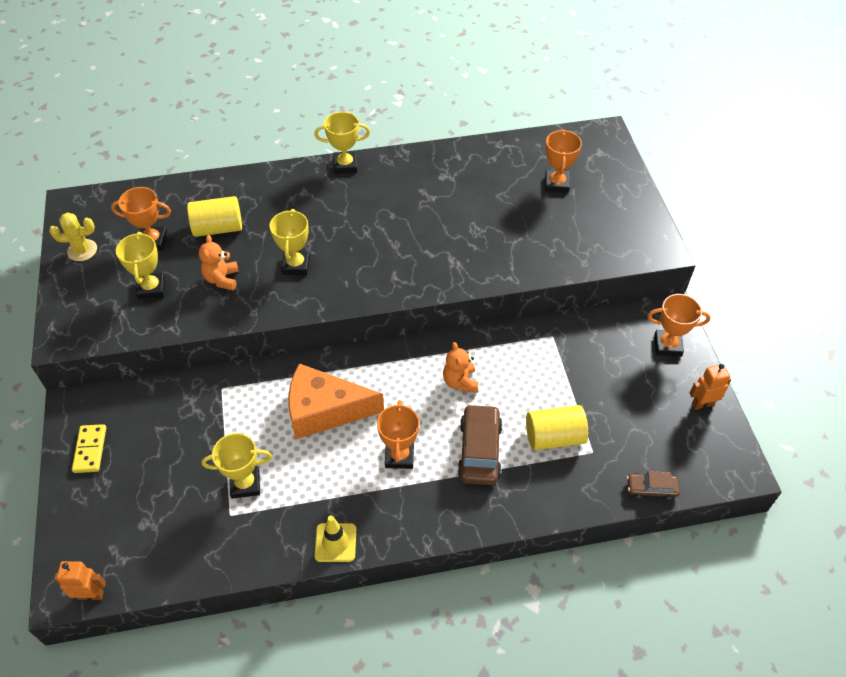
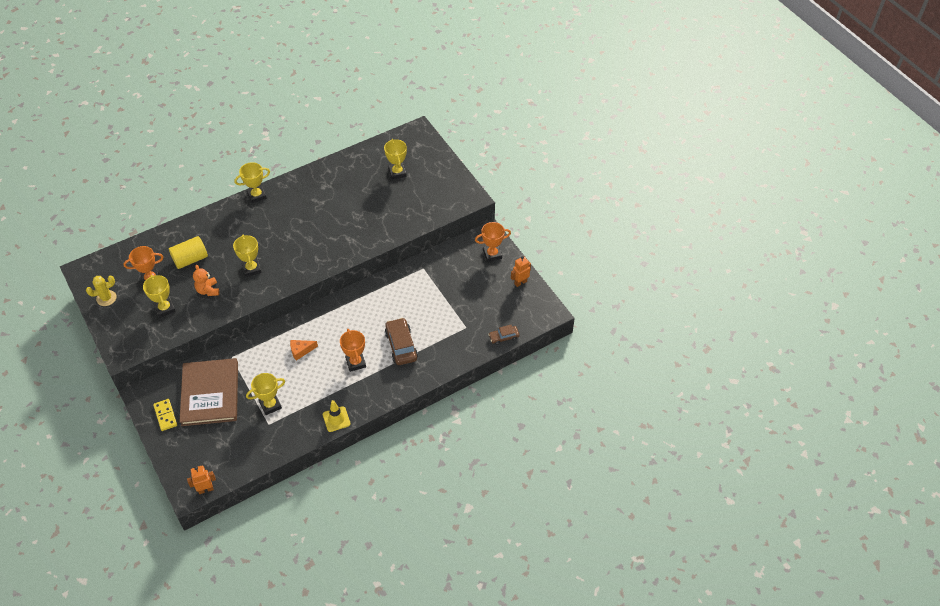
camera: 20 degrees left, 0 degrees up
(167, 436) = (210, 393): none -> brown book
(325, 410) = (301, 351): orange cheese -> orange cheese, size x0.46
(460, 382) = (376, 311): orange teddy bear -> none
(554, 437) = (441, 325): yellow cylinder -> none
(556, 184) = (397, 173): orange trophy -> yellow trophy

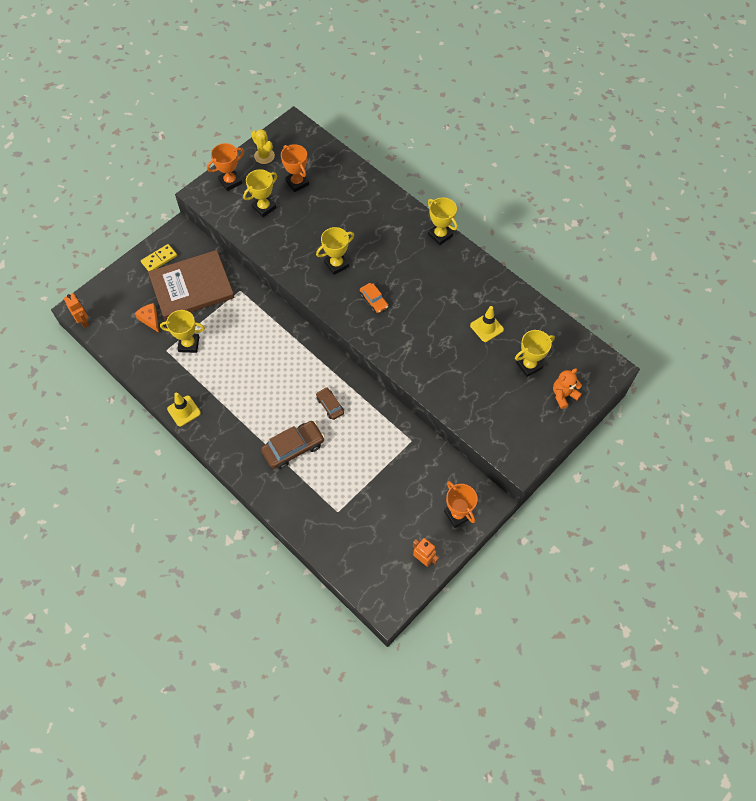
camera: 75 degrees right, 10 degrees up
(190, 259) = (333, 206): yellow cylinder -> none
(208, 290) = (297, 235): orange teddy bear -> orange teddy bear (563, 395)
(270, 405) = (189, 344): yellow trophy -> yellow trophy turned 45 degrees counterclockwise
(299, 251) = (374, 300): none -> orange car
(301, 351) = (262, 350): orange cheese -> orange cheese (150, 319)
(355, 188) = (486, 327): none -> yellow traffic cone
(355, 363) = (259, 408): orange trophy -> orange trophy (230, 182)
(504, 337) = (334, 559): brown car -> brown car (330, 405)

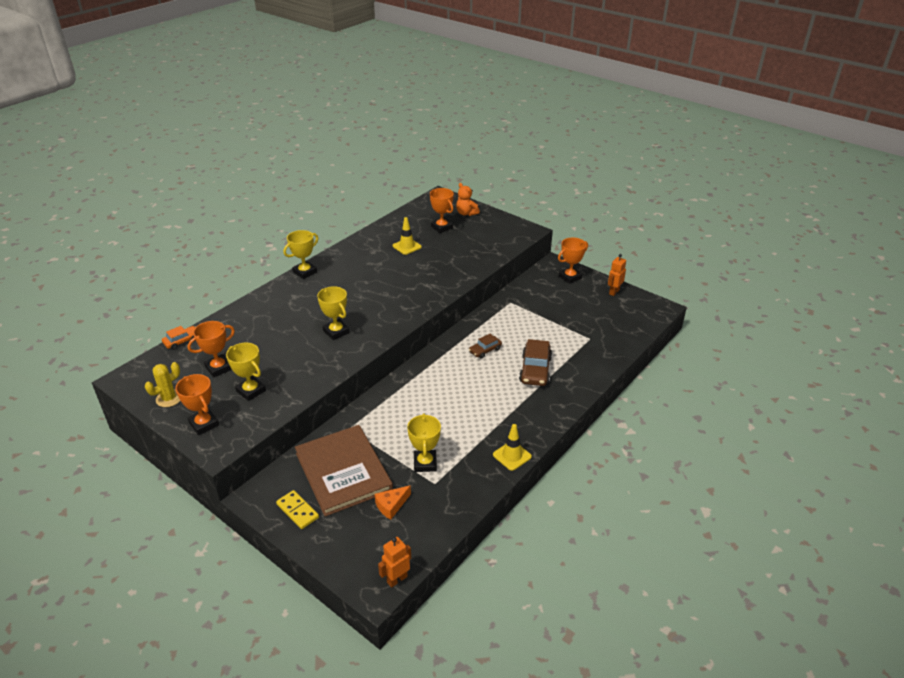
camera: 95 degrees left, 25 degrees down
(293, 448) = (535, 370): brown car -> brown car turned 135 degrees counterclockwise
(374, 300) = (380, 306): orange car -> orange car (182, 341)
(529, 365) = (441, 227): yellow trophy -> orange trophy

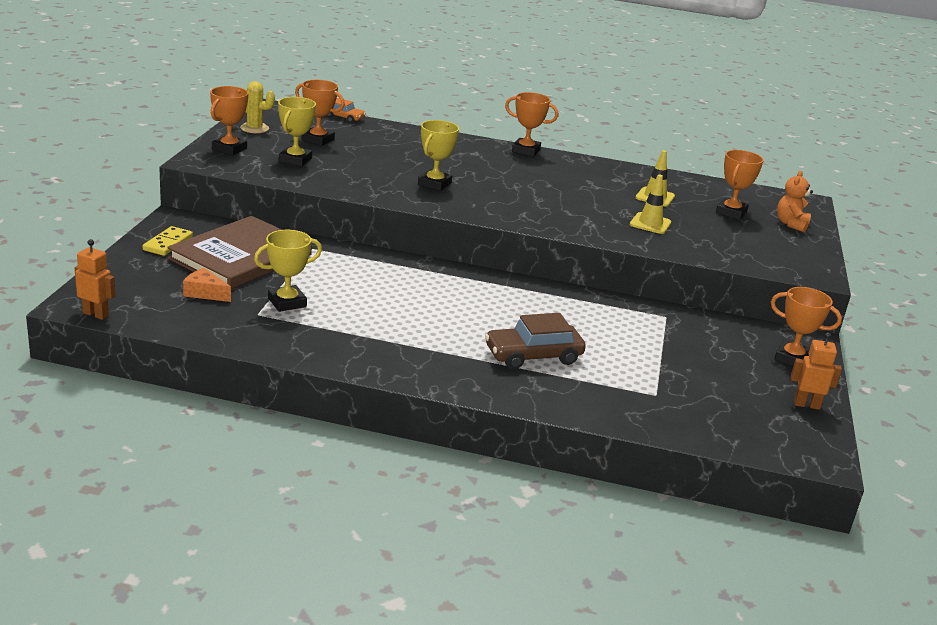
camera: 60 degrees right, 10 degrees down
(305, 272) = (526, 151): yellow trophy -> orange trophy
(485, 350) = (536, 311): brown car -> none
(512, 456) = (342, 360): yellow traffic cone -> yellow traffic cone (650, 223)

